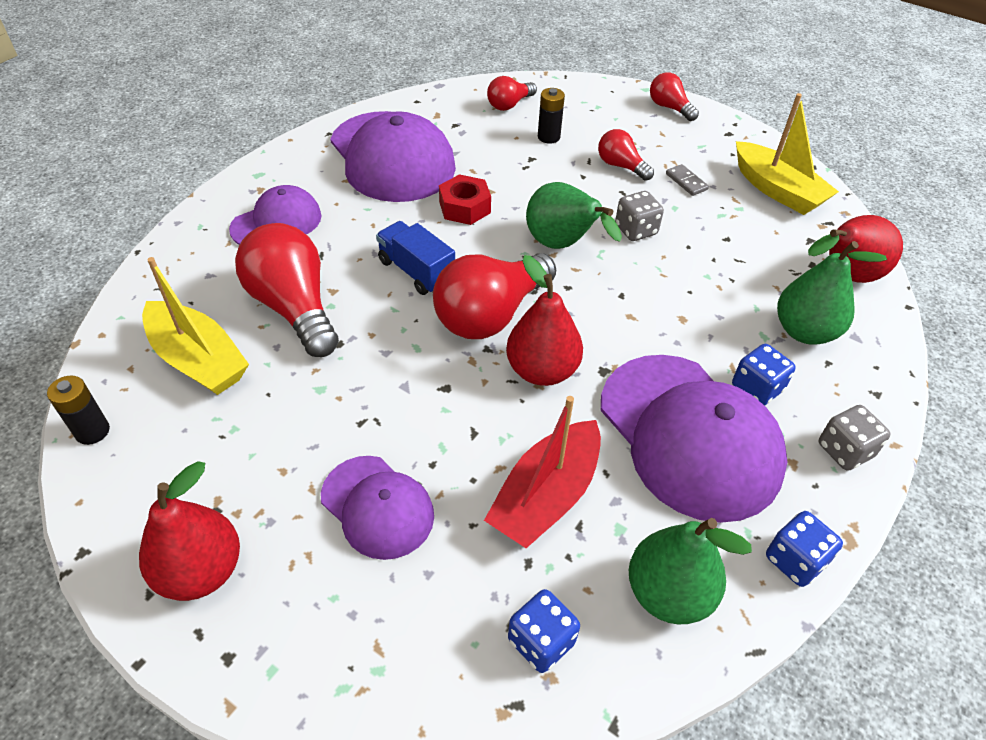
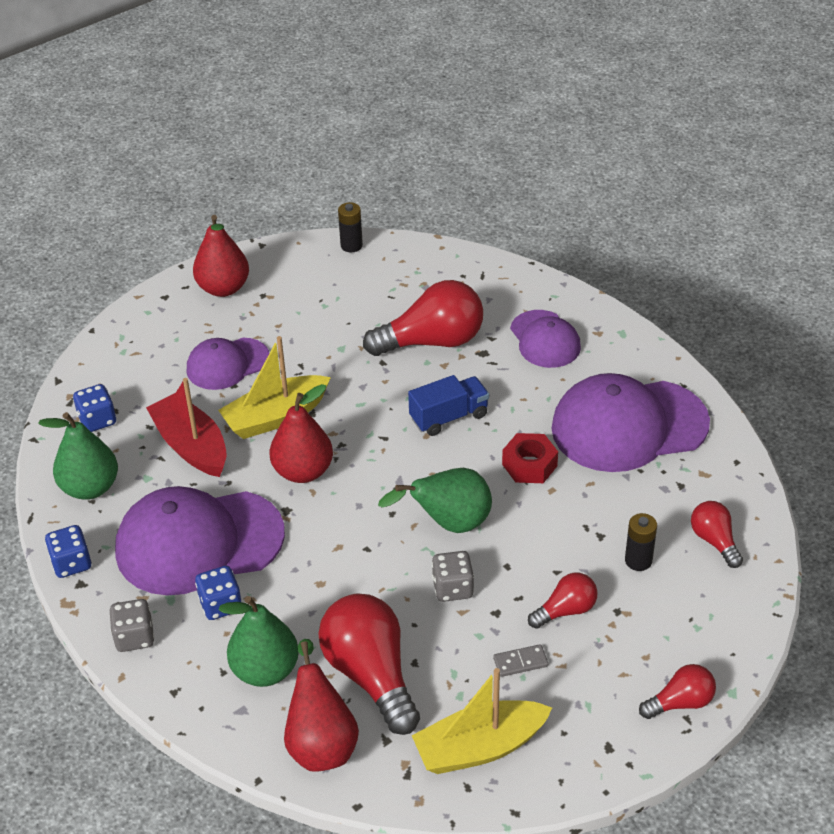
camera: 110 degrees right, 5 degrees down
(198, 360) = (396, 291): yellow boat -> yellow boat (275, 417)
(490, 315) = (377, 454): red light bulb -> red light bulb (371, 675)

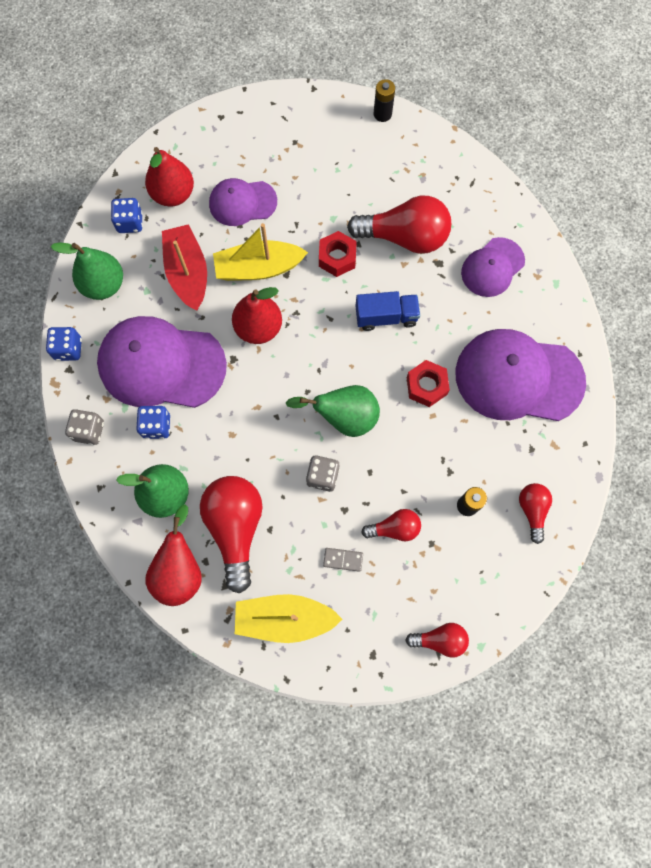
camera: 20 degrees right, 30 degrees up
(223, 288) = (267, 124): red pear -> red pear (173, 194)
(364, 381) = (337, 258): none -> red nut
(545, 339) = (492, 267): purple cap -> purple cap turned 45 degrees clockwise

